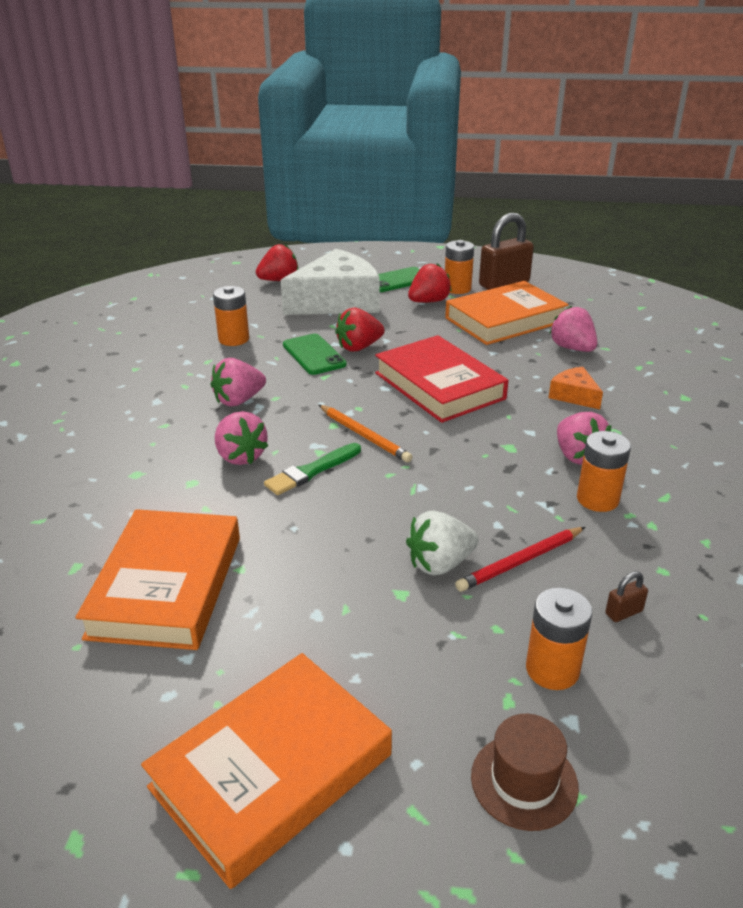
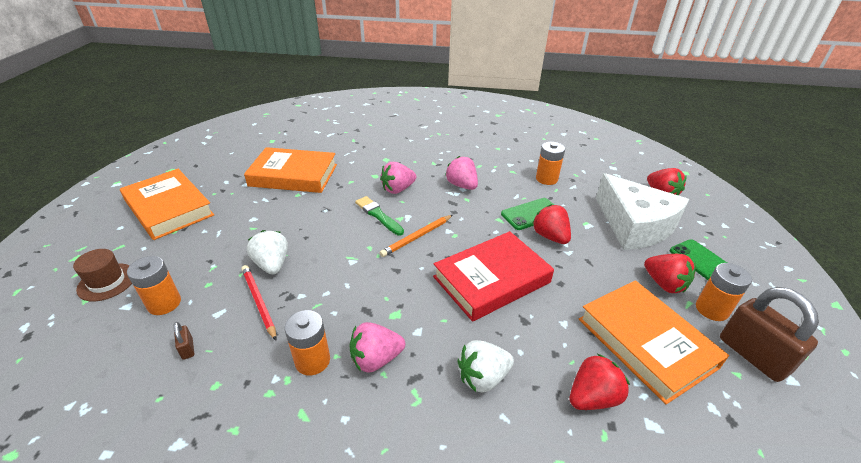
camera: 90 degrees right, 5 degrees up
(572, 348) = (592, 397): pink strawberry -> red strawberry
(574, 395) = (483, 377): orange cheese -> white strawberry

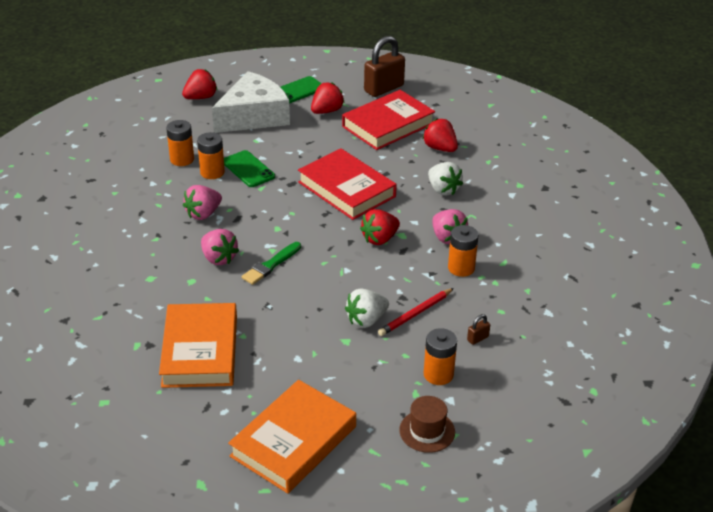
camera: 100 degrees left, 0 degrees up
(417, 237) = (300, 235): orange pencil -> none
(550, 236) = (281, 159): red strawberry -> red strawberry (380, 239)
(645, 343) = (388, 125): orange book -> red book
(711, 309) = (347, 96): orange battery -> orange battery (212, 172)

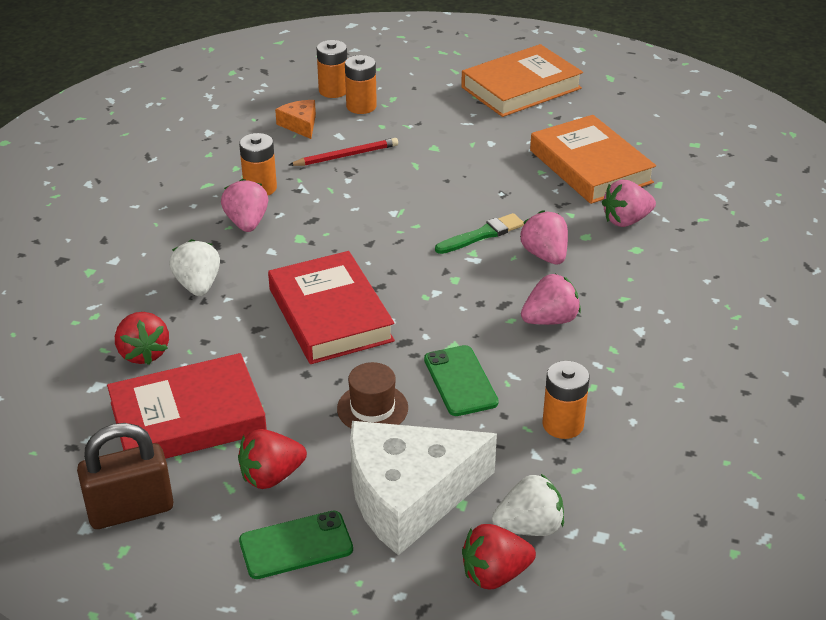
camera: 160 degrees left, 0 degrees up
(161, 301) = (626, 220): none -> pink strawberry
(200, 351) = (590, 166): orange book -> orange book turned 45 degrees counterclockwise
(212, 172) = (519, 388): orange battery -> orange battery (333, 91)
(366, 320) = (402, 160): white strawberry -> white strawberry (529, 527)
(380, 239) = (330, 238): red strawberry -> none
(427, 431) = (400, 74): brown hat -> brown hat (372, 408)
(477, 338) = (300, 125): brown padlock -> orange cheese

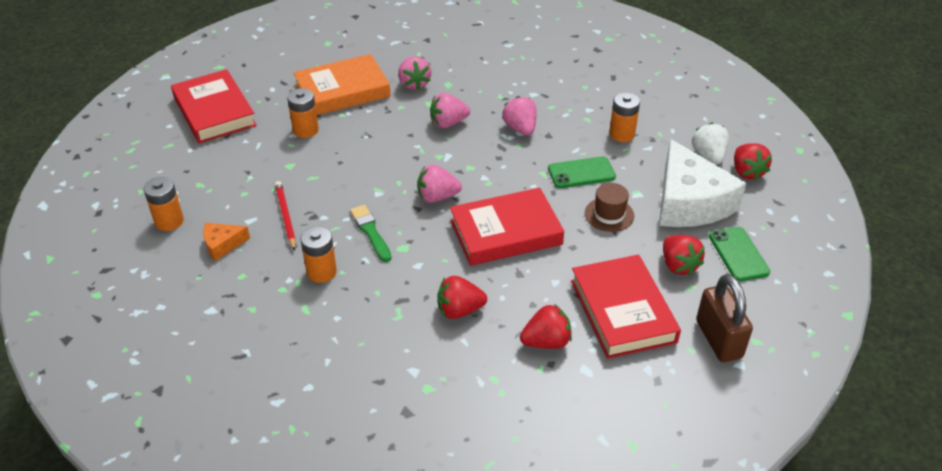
camera: 85 degrees left, 5 degrees up
(198, 285) = (459, 310): white strawberry -> red strawberry
(247, 223) = (374, 280): pink strawberry -> pink strawberry (437, 197)
(361, 106) = (206, 204): orange battery -> orange battery (305, 130)
(482, 235) = (418, 150): green brush -> green brush (370, 232)
(521, 88) = (214, 112): orange book -> red book

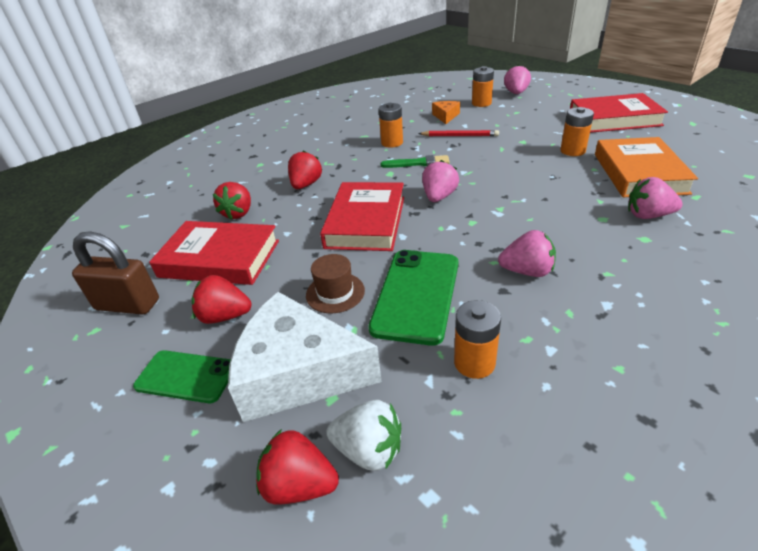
camera: 120 degrees right, 5 degrees down
(448, 123) = (557, 223): pink strawberry -> pink strawberry (516, 93)
(581, 173) = (416, 295): green phone -> green phone, size x1.57

